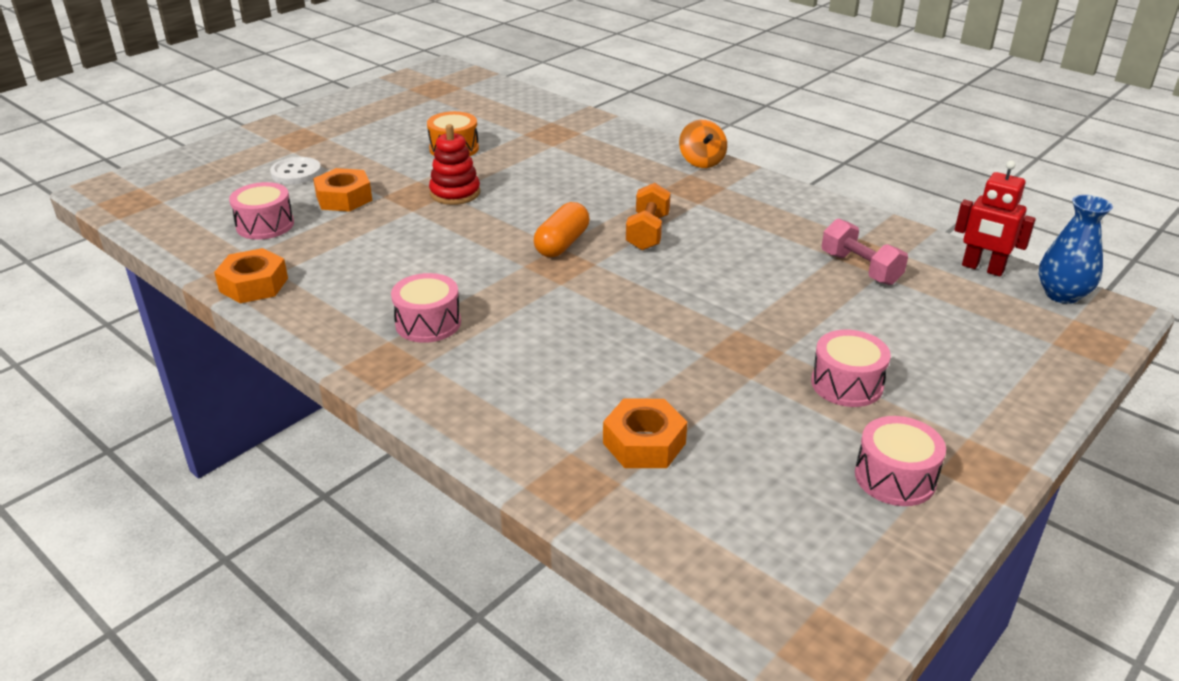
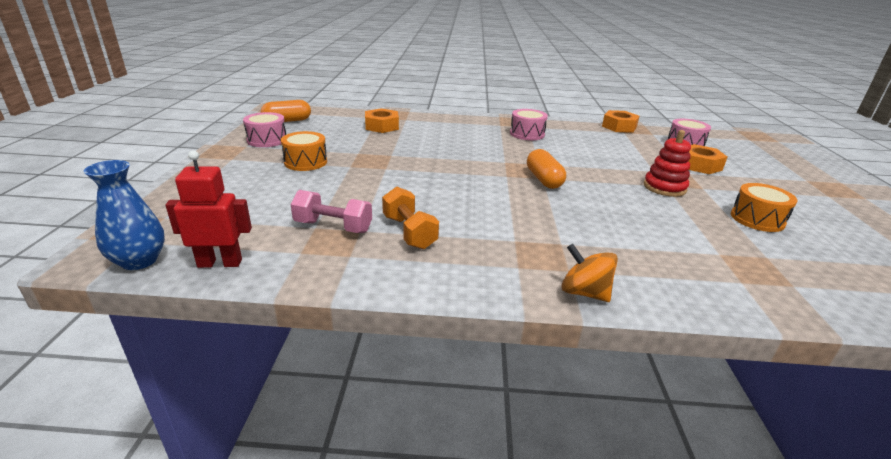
camera: 140 degrees right, 5 degrees down
(296, 173) = (760, 169): white button -> none
(648, 232) = (510, 203): orange dumbbell -> orange dumbbell (409, 232)
(829, 549) = (287, 121): none -> orange capsule
(847, 384) = (305, 162): pink drum -> orange drum

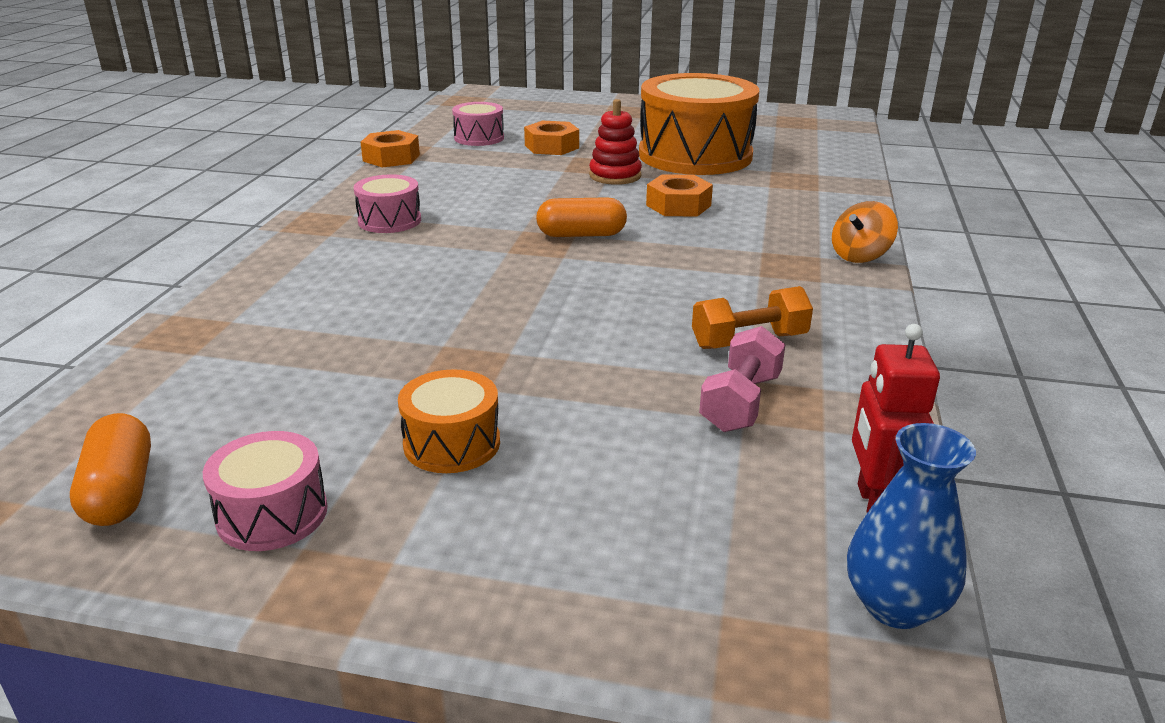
camera: 80 degrees left, 0 degrees up
(382, 126) = (262, 350): orange nut -> orange nut (678, 205)
(757, 219) = (695, 155): orange drum -> orange drum, size x2.17

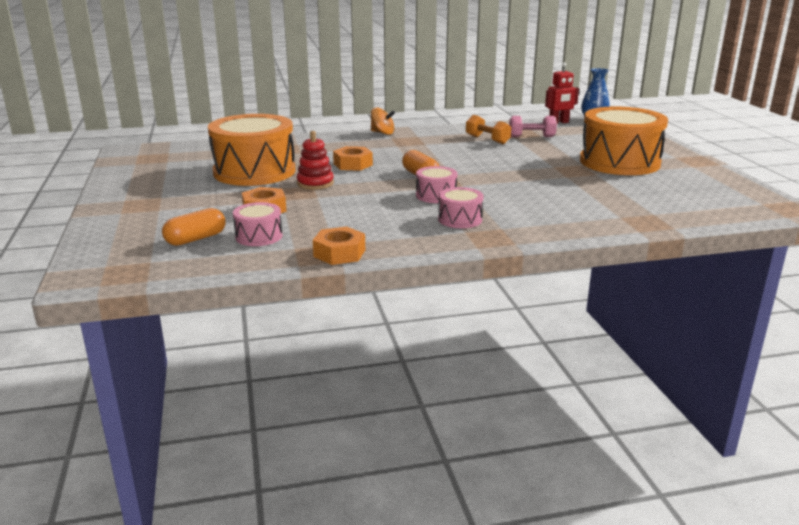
camera: 115 degrees left, 5 degrees down
(120, 491) = (729, 193): orange capsule -> orange capsule (196, 239)
(272, 514) = (691, 173): pink drum -> pink drum (436, 195)
(452, 443) = (619, 162): orange drum -> orange drum, size x2.17

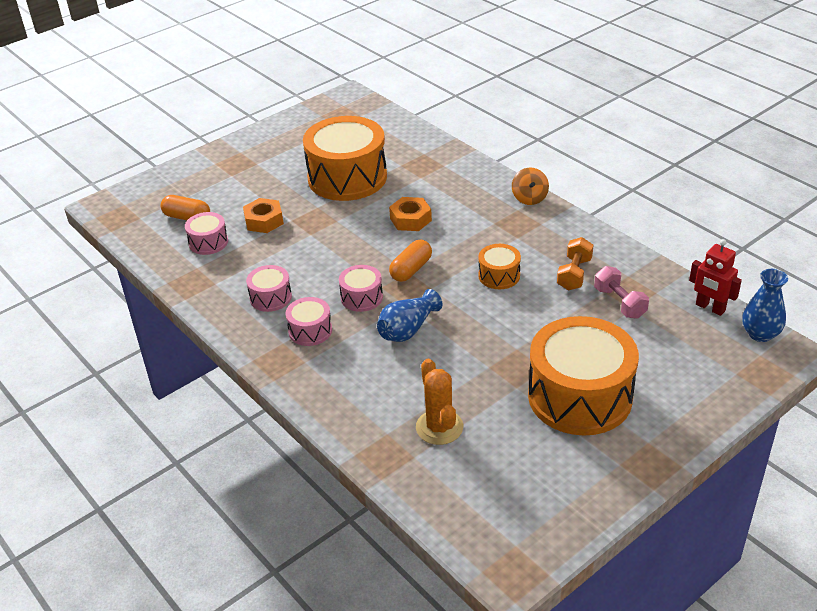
camera: 65 degrees right, 15 degrees up
(315, 183) = (342, 220): red stacking toy -> none
(339, 253) = (199, 293): orange nut -> none
(391, 225) = (270, 297): none -> pink drum
(463, 156) = (499, 276): none -> orange drum
(496, 189) = (408, 329): none -> blue vase
(624, 201) = (439, 427): none -> orange cactus

